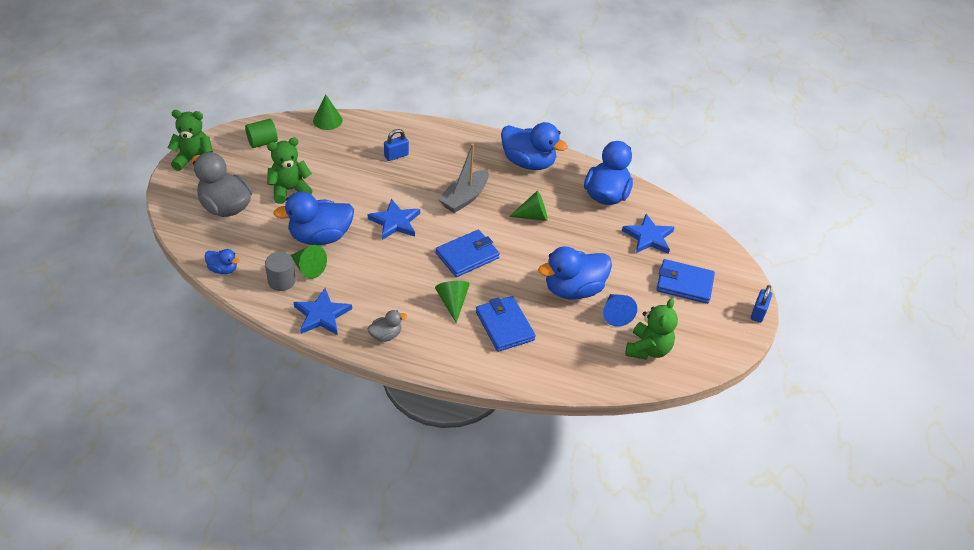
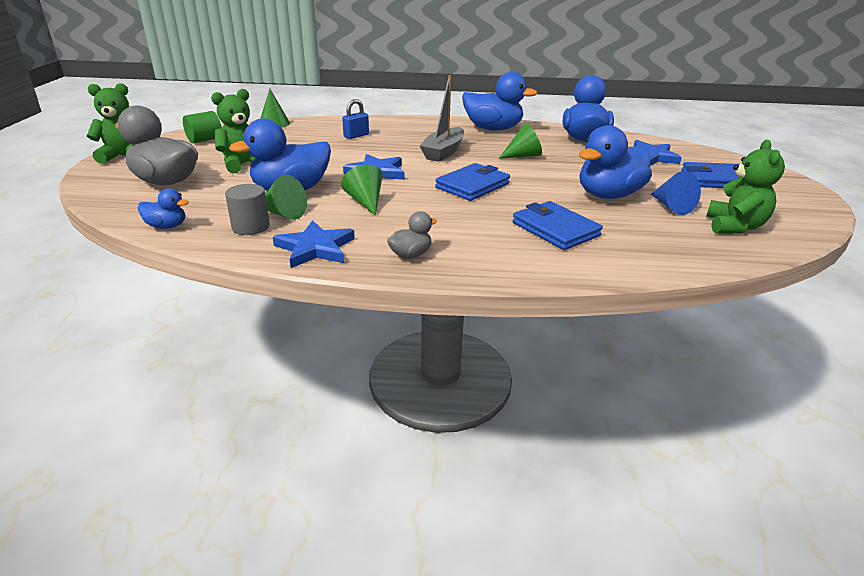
camera: 10 degrees left, 15 degrees down
(452, 302) = (479, 219): green cone -> green cone (365, 202)
(758, 313) = (812, 189): blue padlock -> none

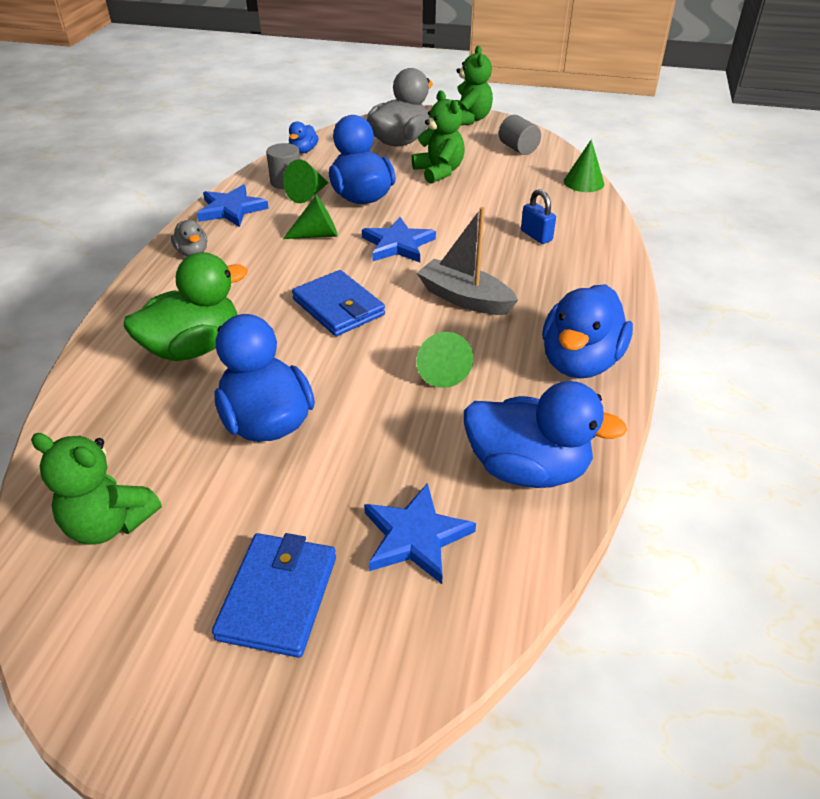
camera: 100 degrees right, 10 degrees up
(205, 140) = (518, 149): green cylinder -> grey cylinder
(555, 229) = (193, 348): blue wallet -> green duck
(671, 206) = (202, 478): blue cone -> none

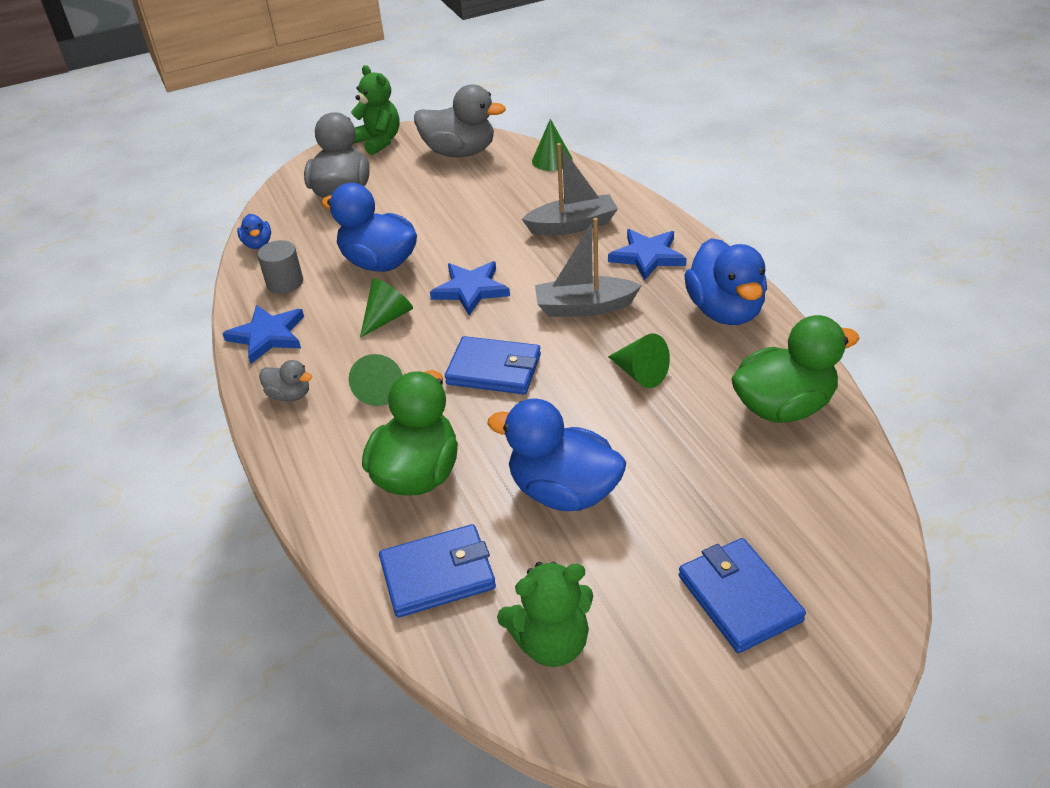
camera: 35 degrees left, 0 degrees up
(112, 422) = (437, 574): none -> blue wallet
(307, 195) = (324, 285): green cone -> green cone (380, 389)
(415, 537) = (772, 498): blue star -> blue star (647, 256)
(439, 172) = (418, 206): green teddy bear -> none
(518, 149) = (460, 152): grey cylinder -> grey duck
(527, 469) = (783, 407): blue duck -> green duck
(536, 236) = (572, 226): blue padlock -> grey boat

